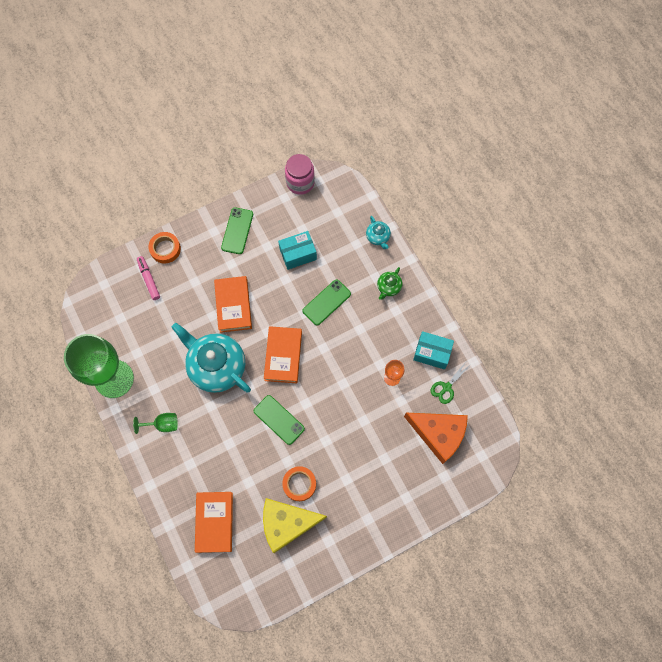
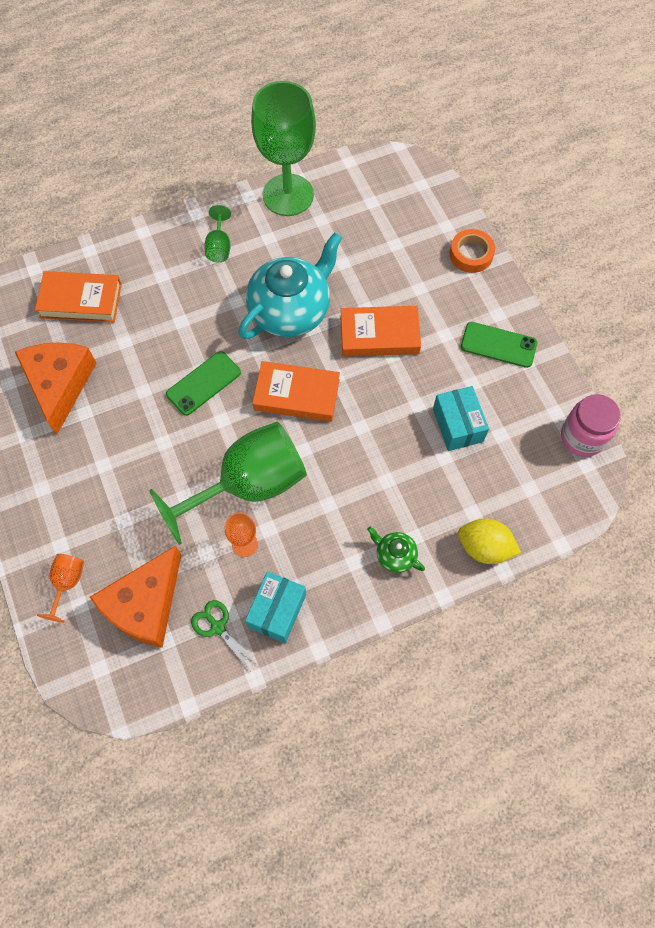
camera: 95 degrees right, 5 degrees down
(149, 279) = (425, 234): pink marker -> none
(287, 523) = (59, 385): yellow cheese -> orange cheese
(299, 484) = (109, 403): orange tape -> none
(326, 302) = (375, 460): green phone -> none
(351, 380) = (248, 485): none -> green goblet
(378, 237) = (484, 547): turquoise teapot -> yellow lemon
(431, 487) = (67, 583): none -> orange goblet

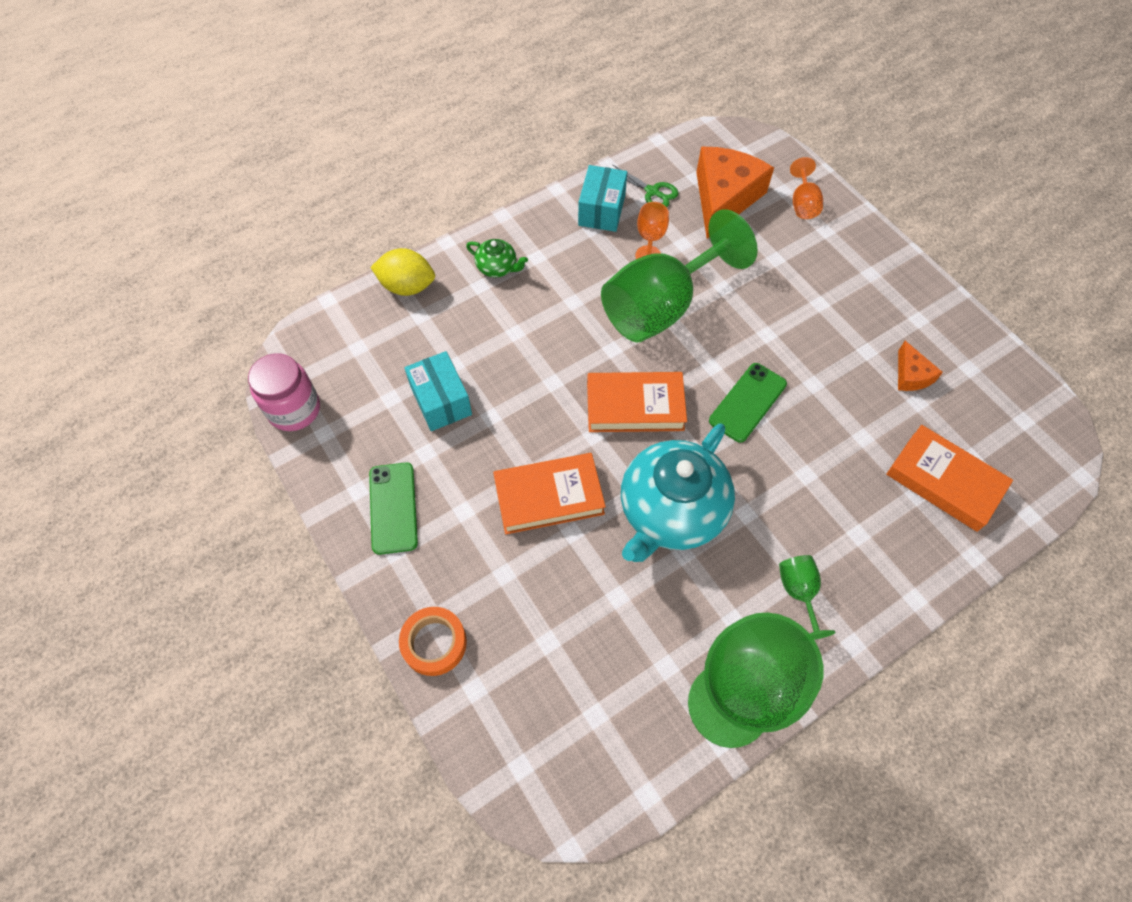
camera: 170 degrees right, 5 degrees down
(59, 385) = (911, 375): orange cheese -> orange cheese, size x0.48
(81, 300) = (944, 481): orange book -> orange book turned 45 degrees clockwise
(498, 345) = (393, 508): green phone -> green phone turned 75 degrees clockwise

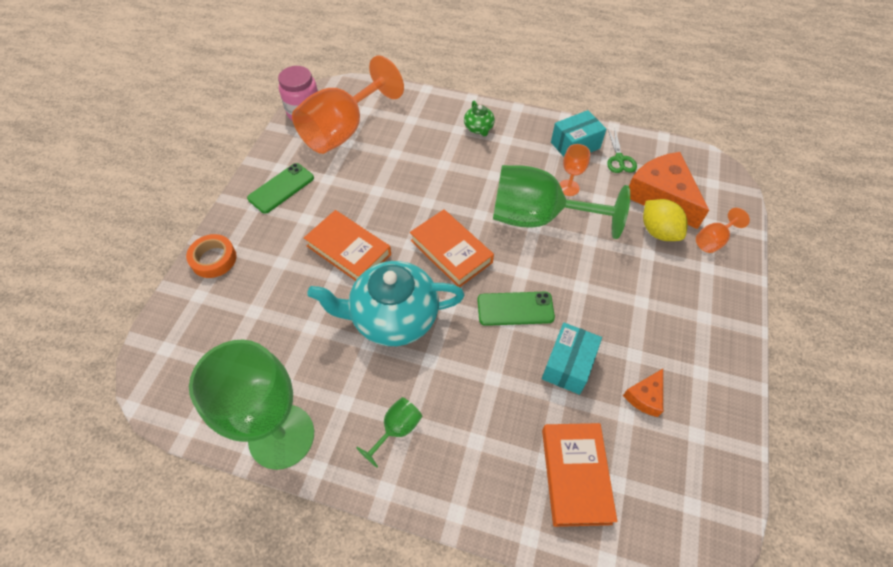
camera: 50 degrees right, 5 degrees down
(367, 389) = (343, 130): none -> orange goblet
(407, 286) = (424, 102): yellow lemon -> yellow lemon (658, 231)
(441, 401) = (366, 163): turquoise box -> turquoise box (568, 365)
(724, 198) = (661, 196): orange cheese -> orange cheese turned 105 degrees counterclockwise

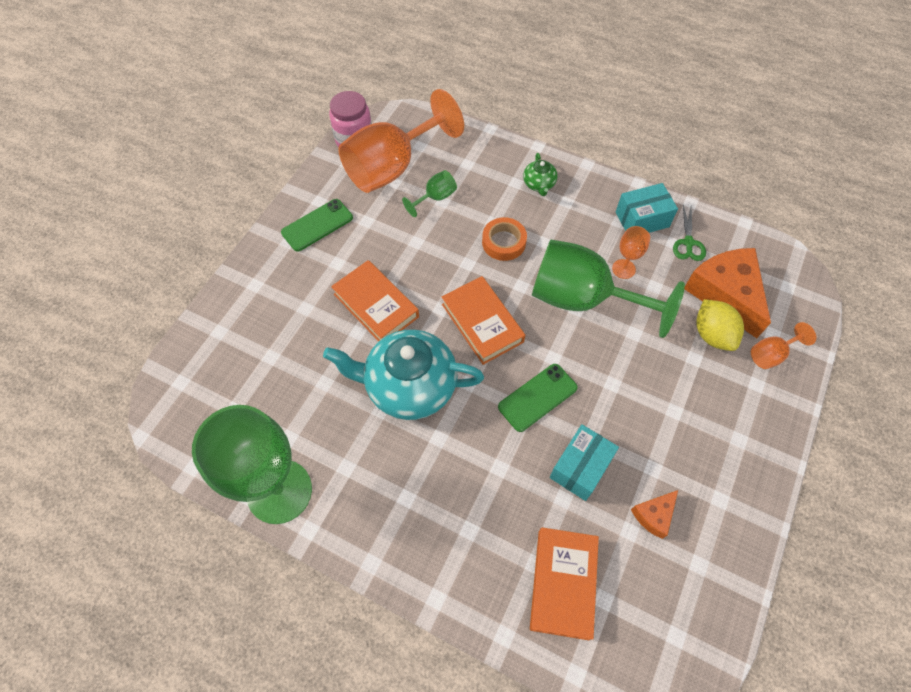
camera: 10 degrees right, 5 degrees up
(214, 259) = (238, 294): orange tape -> orange tape (503, 242)
(396, 429) = (392, 504): green goblet -> green goblet (435, 198)
(515, 308) = (537, 397): green phone -> green phone turned 45 degrees counterclockwise

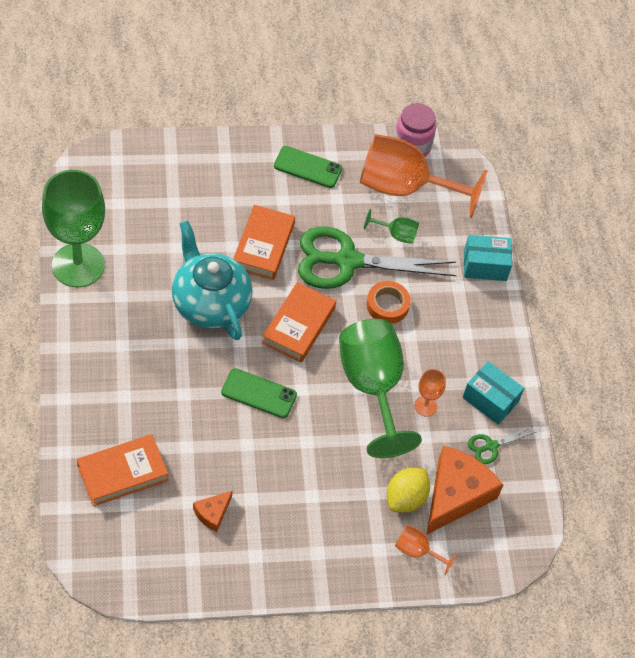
camera: 50 degrees right, 5 degrees down
(438, 248) = (347, 261): none -> green scissors
(539, 184) = (469, 304): green teapot -> none
(580, 467) = (219, 448): turquoise box -> turquoise box (485, 265)
(654, 515) = (212, 513): orange cheese -> orange cheese turned 60 degrees counterclockwise

